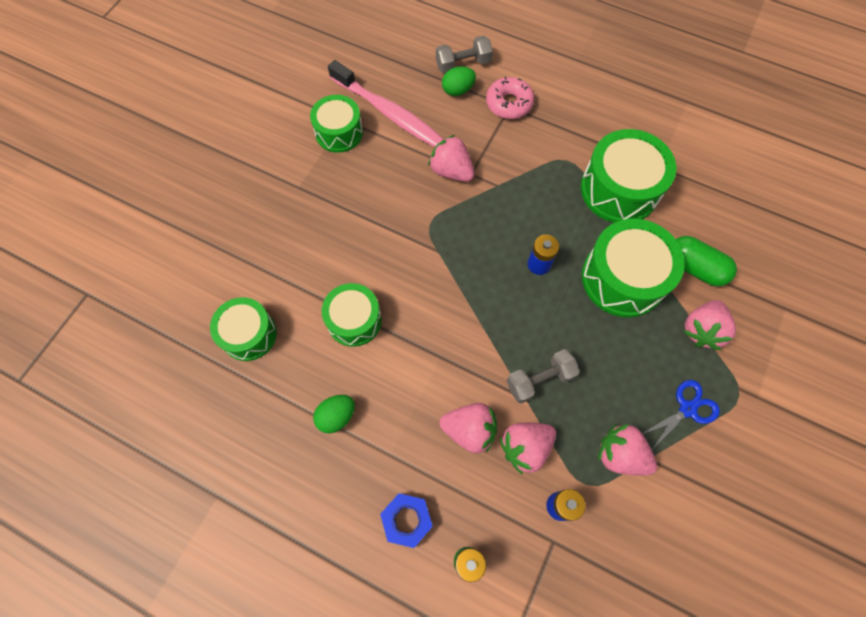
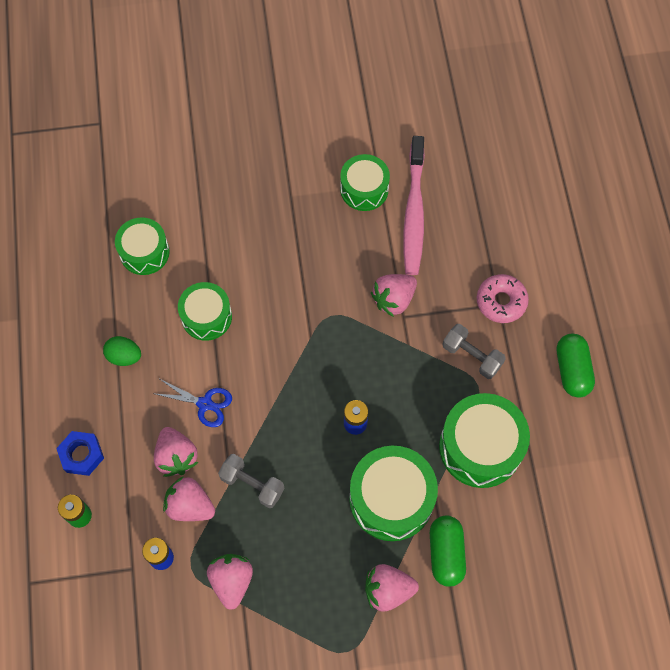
camera: 55 degrees right, 0 degrees up
(451, 171) = (393, 299): pink strawberry -> pink strawberry turned 135 degrees counterclockwise
(458, 90) = (481, 251): green egg -> none
(463, 64) = (514, 237): grey dumbbell -> grey dumbbell (472, 356)
(597, 95) = (572, 370): none -> green capsule
(687, 409) = (306, 614): blue scissors -> blue scissors (205, 404)

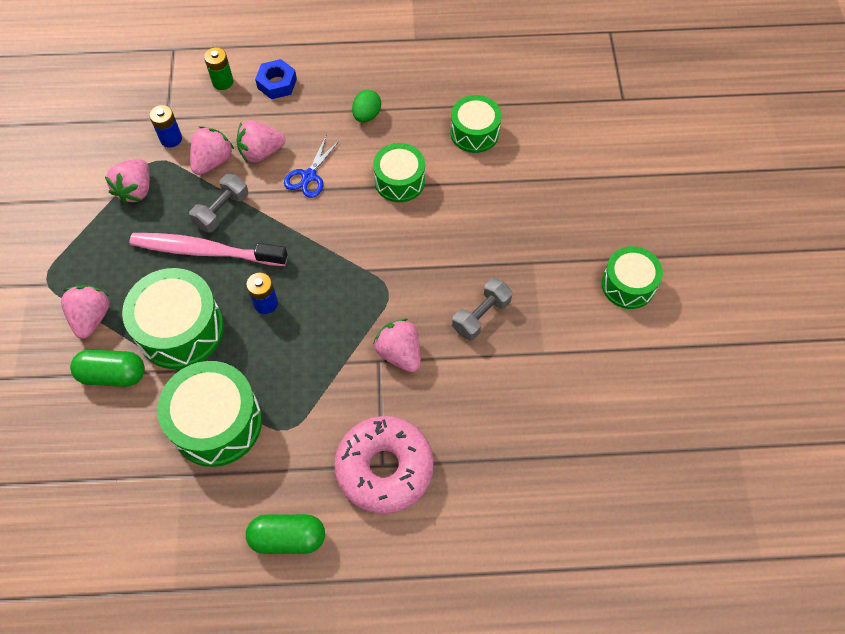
camera: 95 degrees right, 5 degrees down
(232, 581) = (136, 190): pink strawberry -> pink strawberry turned 105 degrees clockwise
(364, 189) = (539, 336): green drum -> green drum (628, 285)
(414, 212) = (506, 385): pink toothbrush -> pink toothbrush (205, 251)
(472, 356) = (322, 427): grey dumbbell -> grey dumbbell (481, 316)
(501, 301) = (384, 468): pink donut -> pink donut, size x1.61

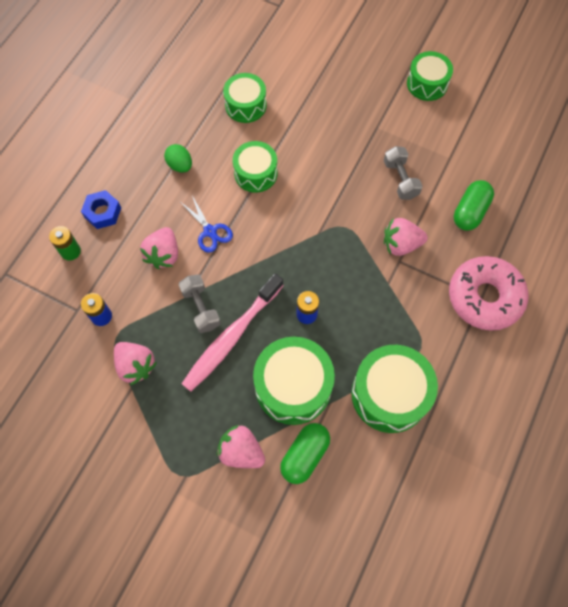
camera: 60 degrees left, 5 degrees up
(213, 161) = (147, 294): pink strawberry -> none
(288, 538) = (506, 385): green capsule -> green capsule (470, 212)

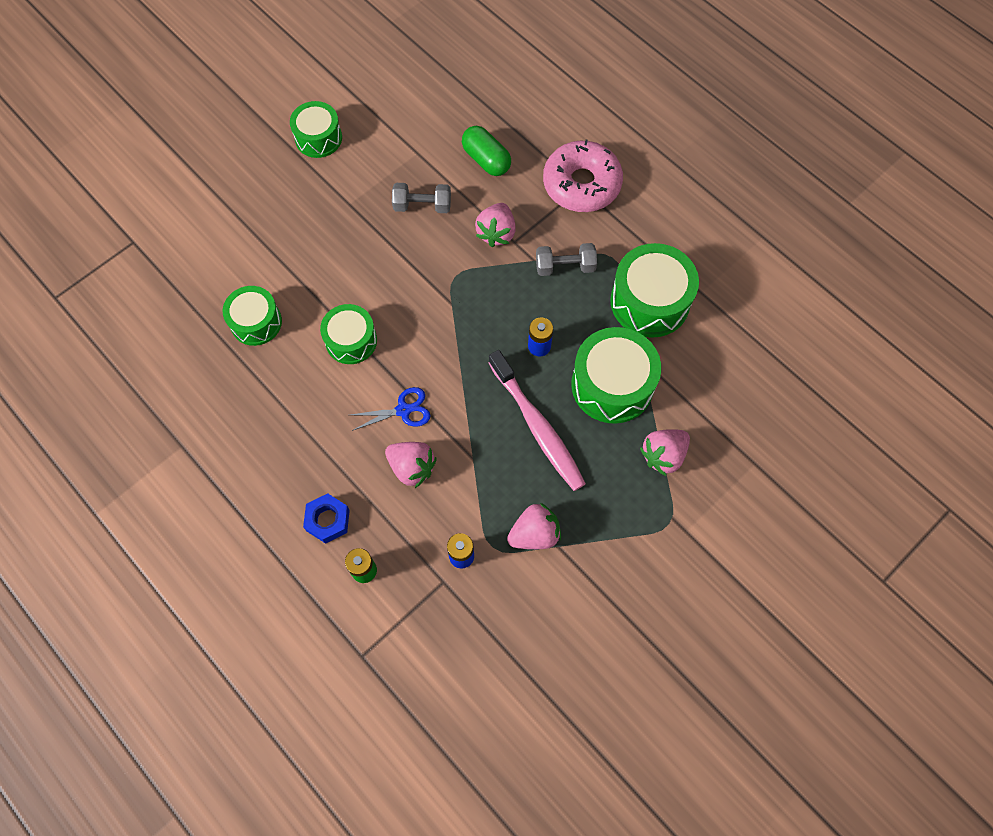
camera: 70 degrees left, 0 degrees up
(180, 165) = (303, 416): green egg -> none
(201, 308) = (492, 447): grey dumbbell -> grey dumbbell (565, 266)
(305, 455) = (685, 397): green capsule -> none

